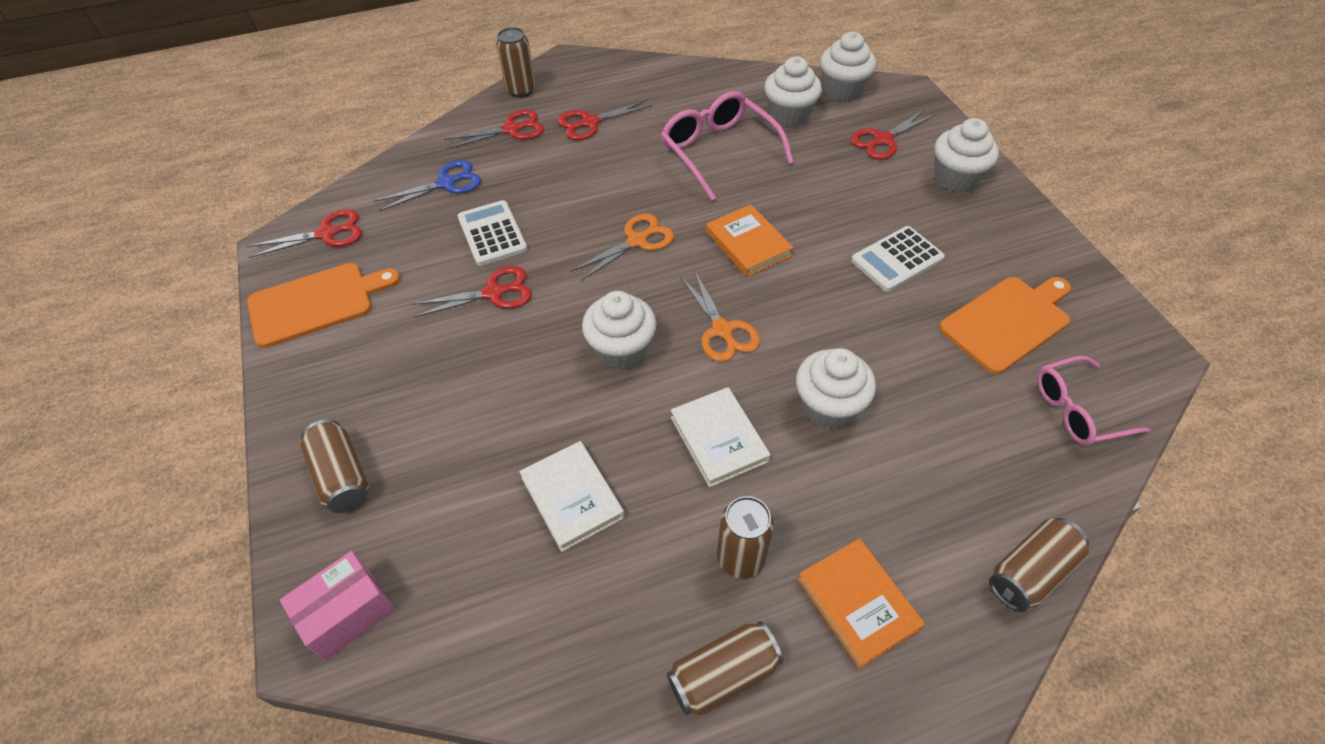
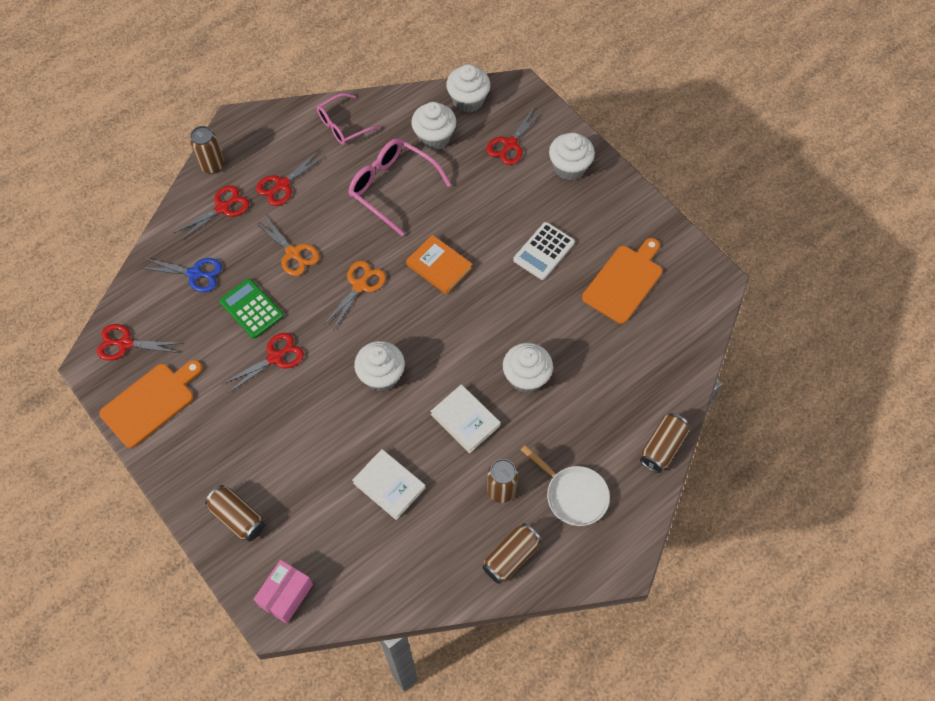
camera: 20 degrees left, 10 degrees up
(326, 234) = (125, 344): red scissors -> red scissors turned 135 degrees counterclockwise
(446, 183) = (195, 273): blue scissors -> blue scissors turned 60 degrees clockwise
(492, 233) = (251, 309): white calculator -> green calculator
(722, 330) = (443, 341): orange scissors -> orange scissors (293, 253)
(858, 603) = (573, 495): orange book -> white pan
(1078, 409) = (675, 334): pink glasses -> pink glasses (343, 125)

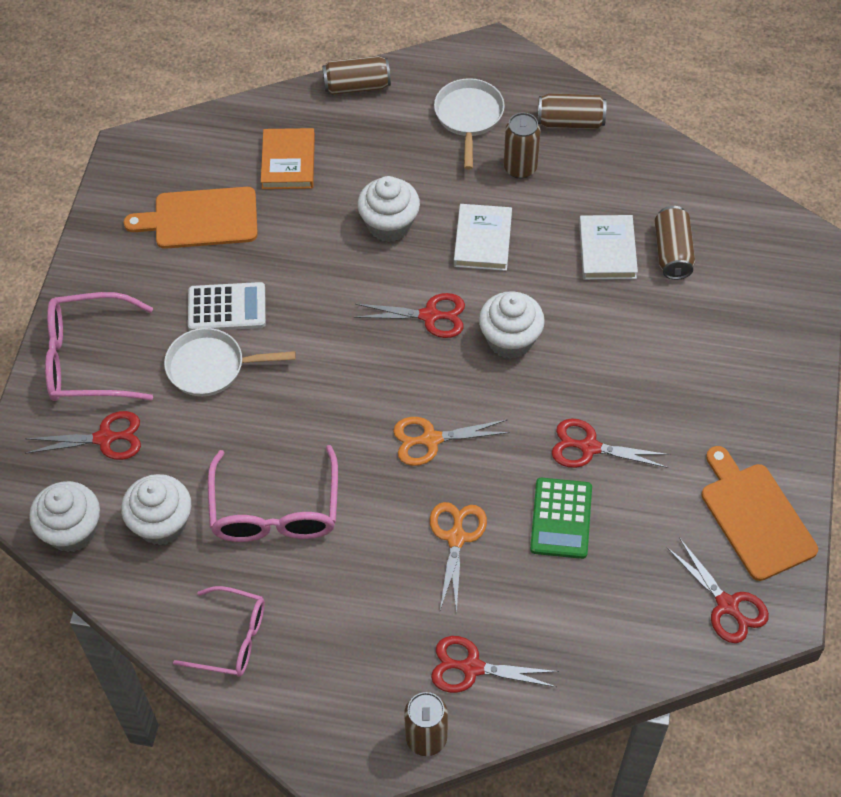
camera: 130 degrees left, 5 degrees down
(150, 402) = (755, 517): orange cutting board -> orange cutting board turned 60 degrees clockwise
(195, 273) = (580, 616): blue scissors -> none
(238, 517) = (766, 340): brown can -> brown can (672, 252)
(282, 185) = (378, 630): red scissors -> red scissors (429, 316)
(286, 595) = (782, 249): pink box -> none
(439, 266) = (336, 385): orange book -> orange book (288, 162)
(510, 218) = (211, 367): none -> white pan
(569, 167) = (89, 359): white cupcake -> pink glasses

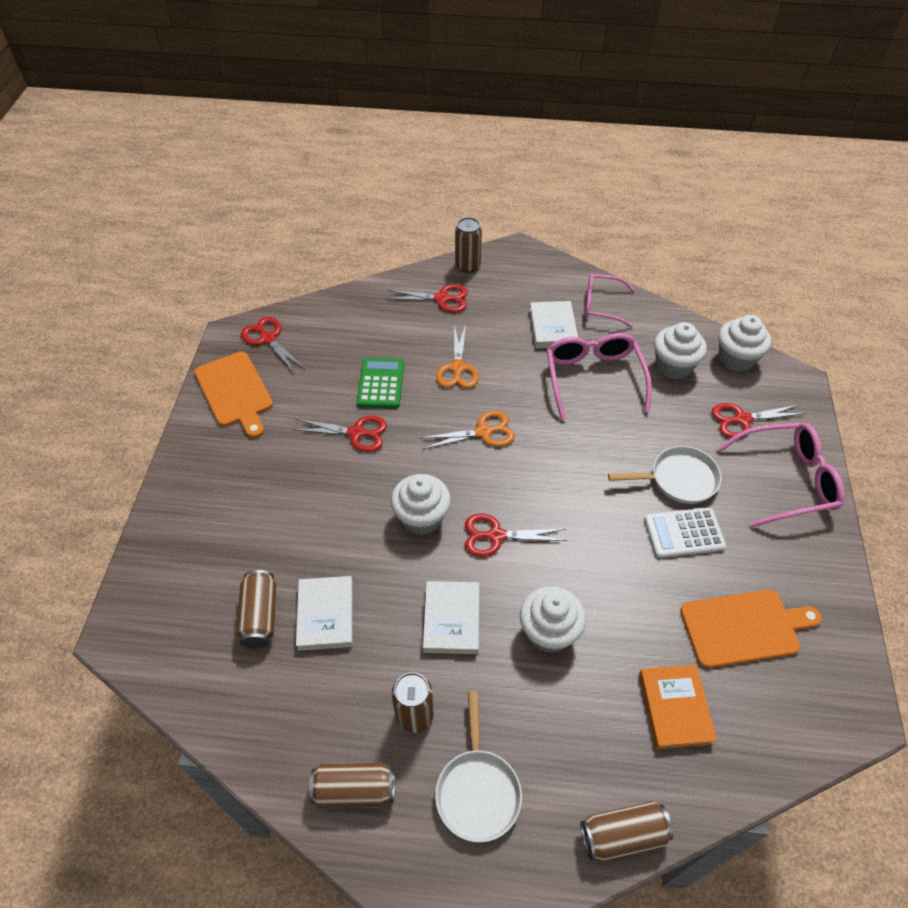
camera: 175 degrees right, 5 degrees down
(312, 601) = (553, 327): none -> white book

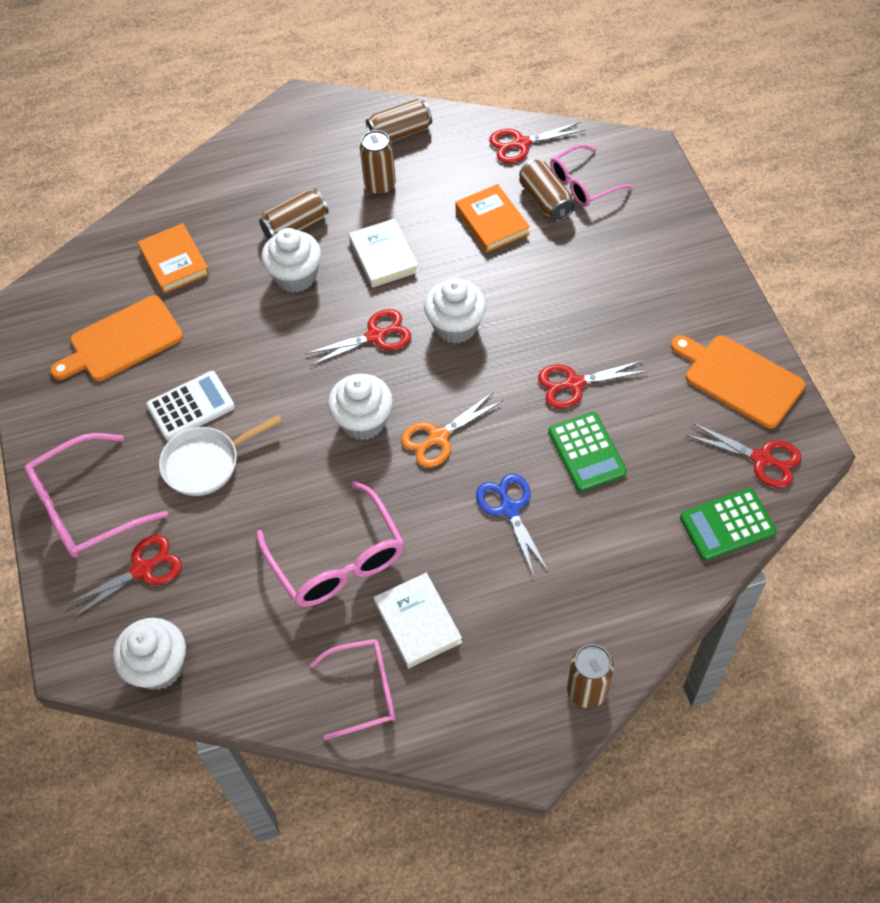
camera: 160 degrees right, 5 degrees up
(210, 621) = (583, 184): none -> pink glasses
(323, 312) = (727, 524): none -> green calculator
(326, 615) = (492, 221): white book -> orange book
(441, 299) = (589, 611): red scissors -> red scissors (521, 144)
(457, 368) = (509, 509): orange scissors -> blue scissors
(477, 790) = (312, 162): white pan -> none
(623, 835) = (199, 175): brown can -> brown can (295, 226)
(673, 366) = (240, 620): white cupcake -> white cupcake (363, 421)

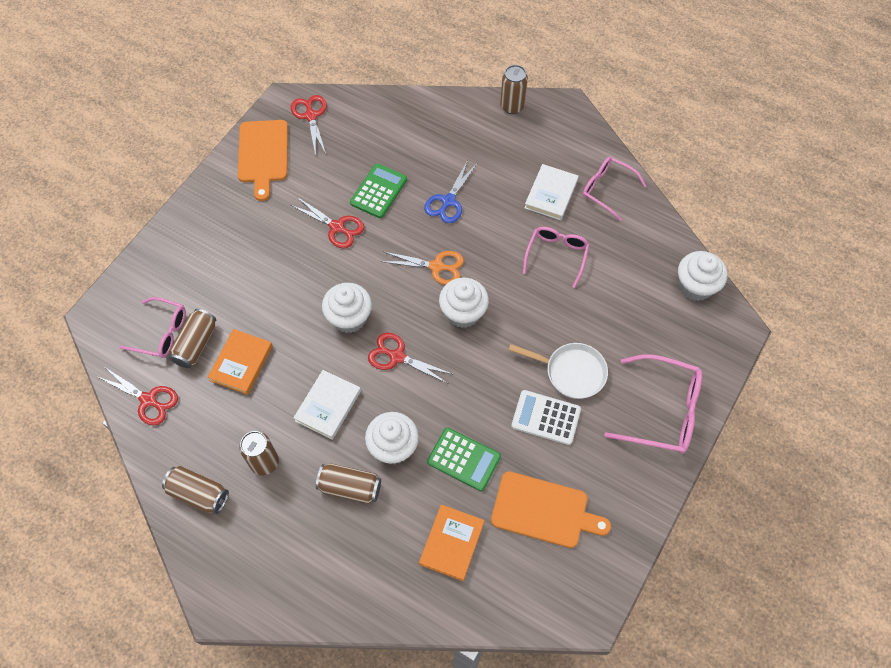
camera: 135 degrees left, 5 degrees up
(142, 570) = (661, 343): red scissors -> none
(337, 559) = (556, 256): pink glasses -> pink glasses, size x0.66
(727, 524) = (366, 107): green calculator -> green calculator (463, 459)

